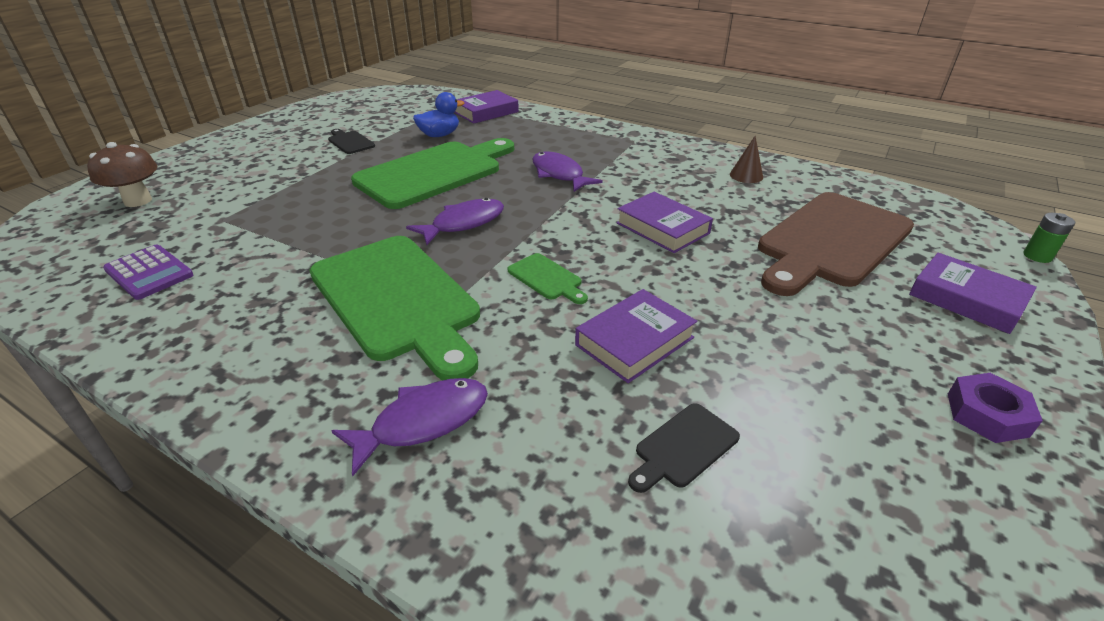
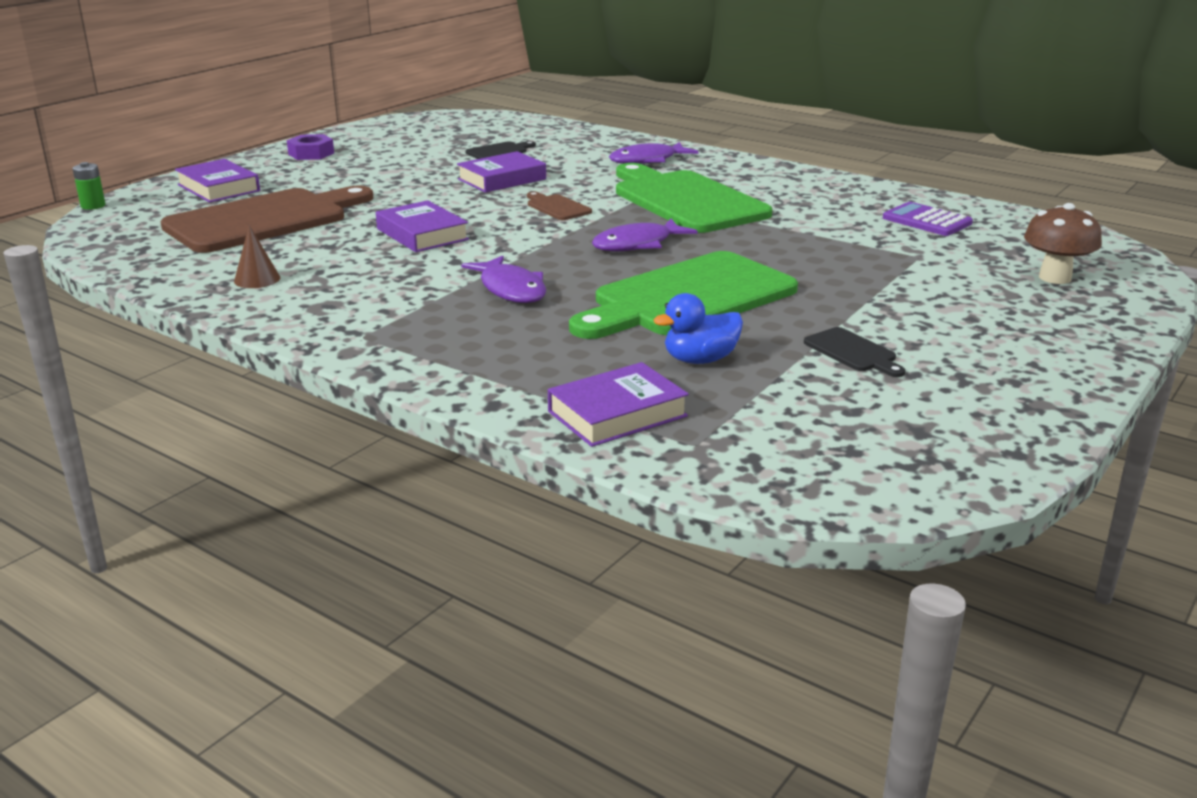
camera: 175 degrees left, 10 degrees down
(547, 278) = (557, 207): green cutting board -> brown cutting board

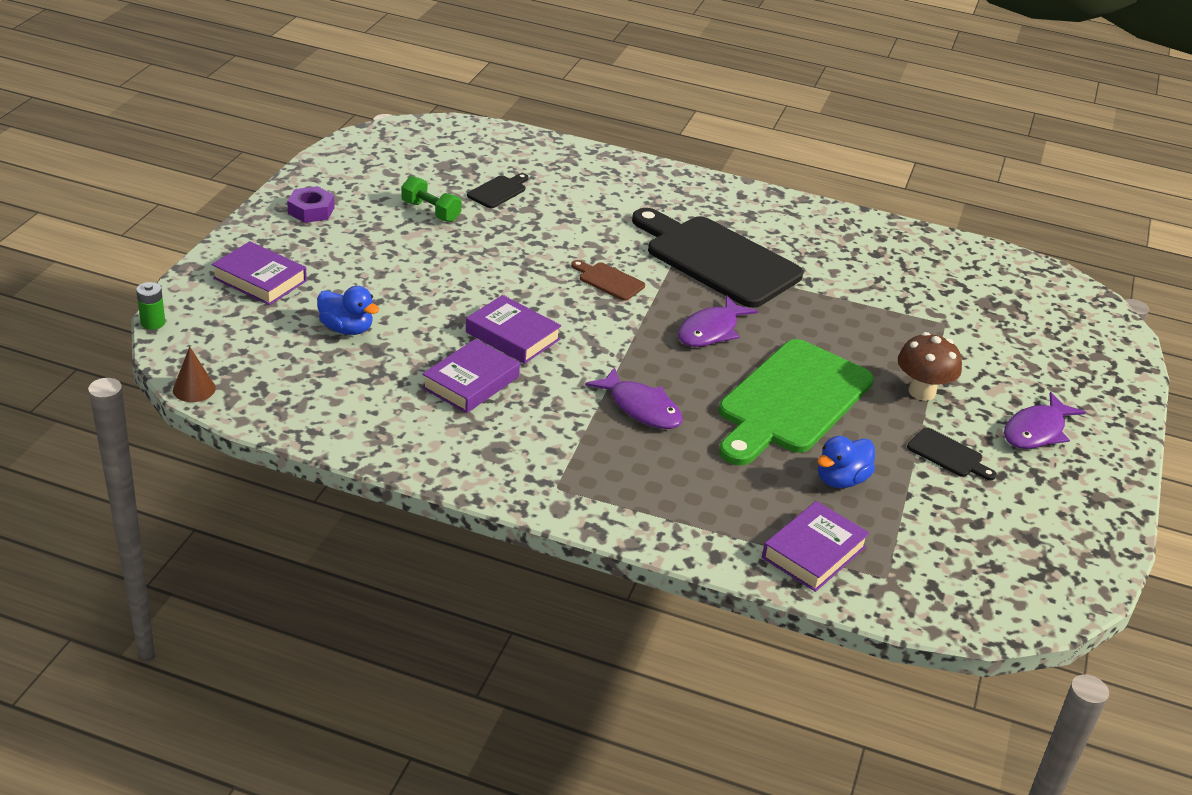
camera: 20 degrees left, 10 degrees up
(257, 279) = (408, 420): brown cone -> brown cone (194, 389)
(264, 220) = (346, 329): brown cutting board -> blue duck
(421, 159) = (431, 211): none -> green dumbbell
(502, 179) = (531, 239): purple book -> purple book (471, 382)
(647, 160) = (648, 196): purple fish -> purple fish (1036, 431)
(685, 200) = (717, 259): green cutting board -> black cutting board
(926, 221) = (930, 271): purple calculator -> none
(1055, 278) = (1056, 341): brown mushroom -> brown mushroom (922, 392)

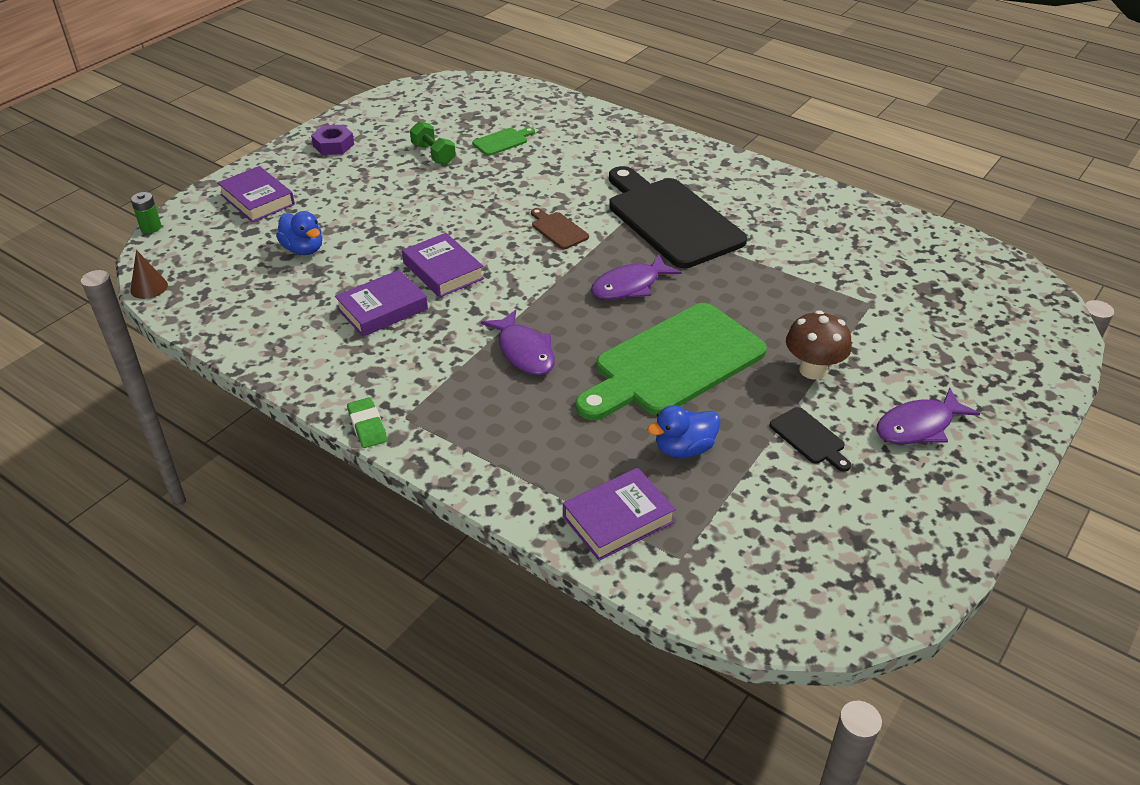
camera: 20 degrees right, 5 degrees up
(498, 191) = (502, 141): black cutting board -> green cutting board
(524, 501) = (367, 426): none -> green eraser

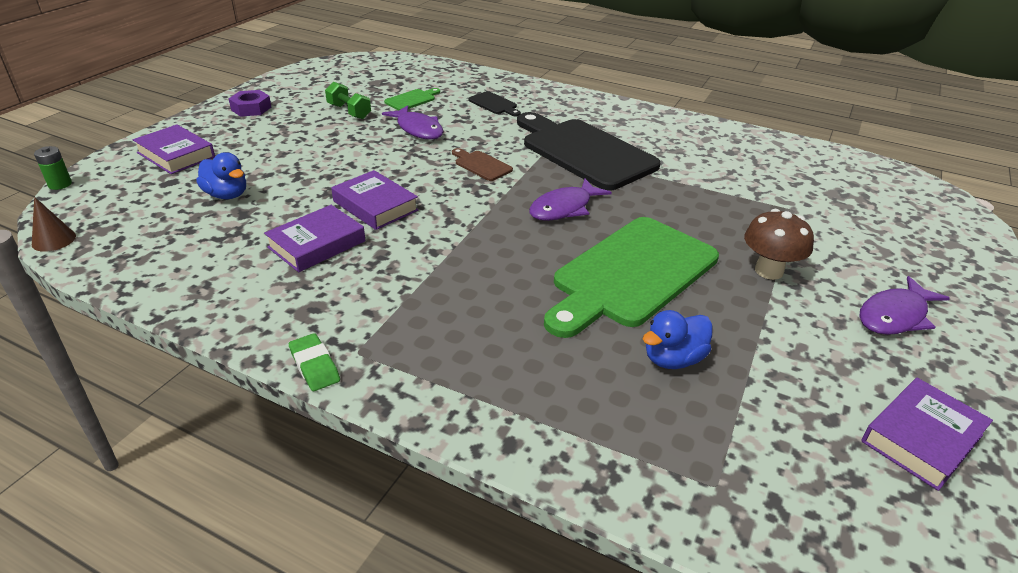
camera: 10 degrees left, 5 degrees down
(524, 351) = (475, 274): purple fish -> purple fish (418, 129)
(618, 519) = (629, 446): purple book -> purple book (921, 438)
(809, 438) = (796, 337): black cutting board -> black cutting board (494, 104)

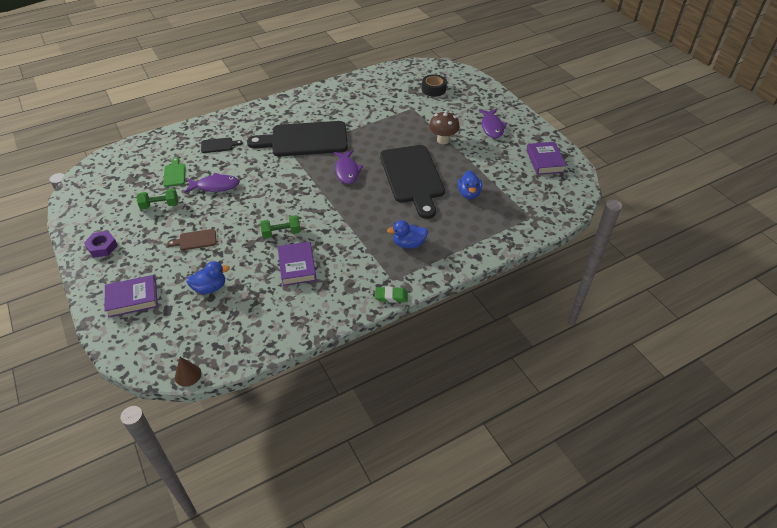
camera: 55 degrees left, 10 degrees up
(60, 184) = (114, 363): green battery -> none
(375, 206) = (281, 233): purple book -> green dumbbell
(462, 335) = (408, 244): none -> blue duck
(481, 165) = (280, 180): brown cutting board -> brown cutting board (195, 240)
(631, 274) = (412, 177): green cutting board -> black cutting board
(874, 212) = (433, 89): none -> black tape

